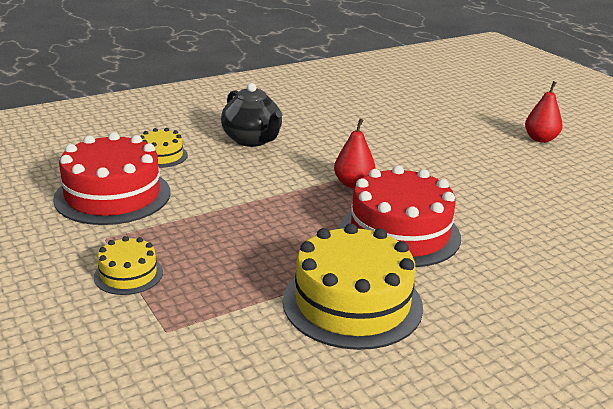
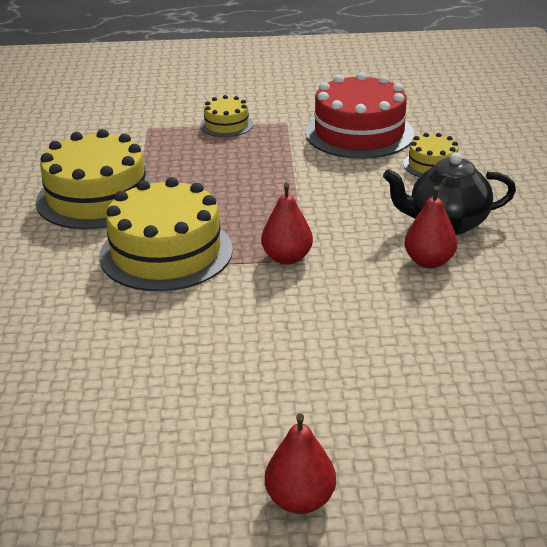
camera: 120 degrees right, 5 degrees up
(308, 139) = (429, 262): none -> red pear
(399, 233) = (166, 252): red cake -> yellow cake

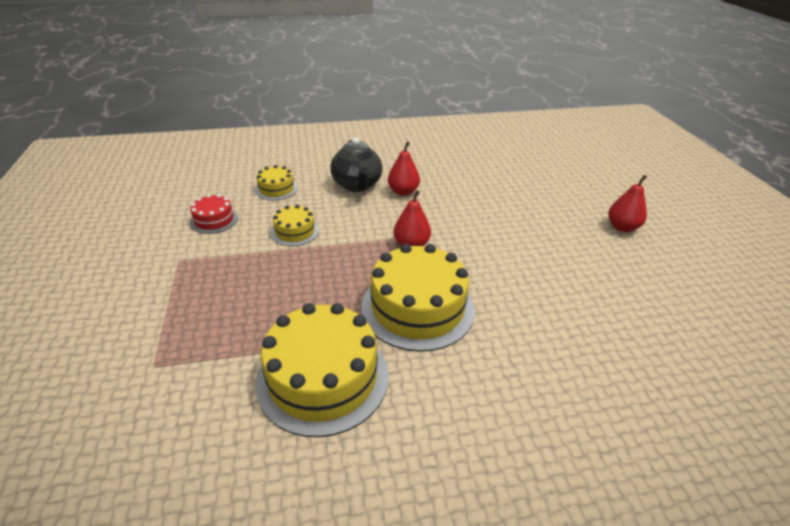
camera: 100 degrees left, 5 degrees up
(226, 125) = (168, 300): yellow cake -> yellow cake (295, 231)
(359, 133) = (214, 220): red cake -> red cake, size x0.50

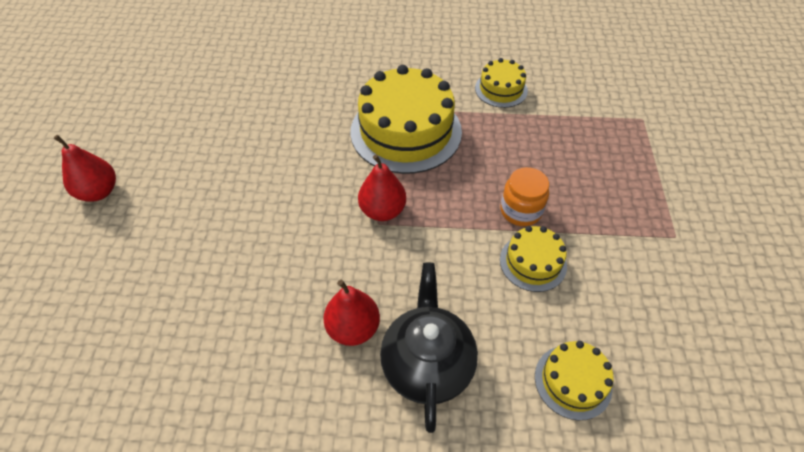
camera: 165 degrees left, 15 degrees up
(214, 220) = (657, 311): red cake -> none
(302, 259) = (520, 211): none -> orange jar
(323, 377) = (501, 89): yellow cake -> yellow cake, size x0.50

